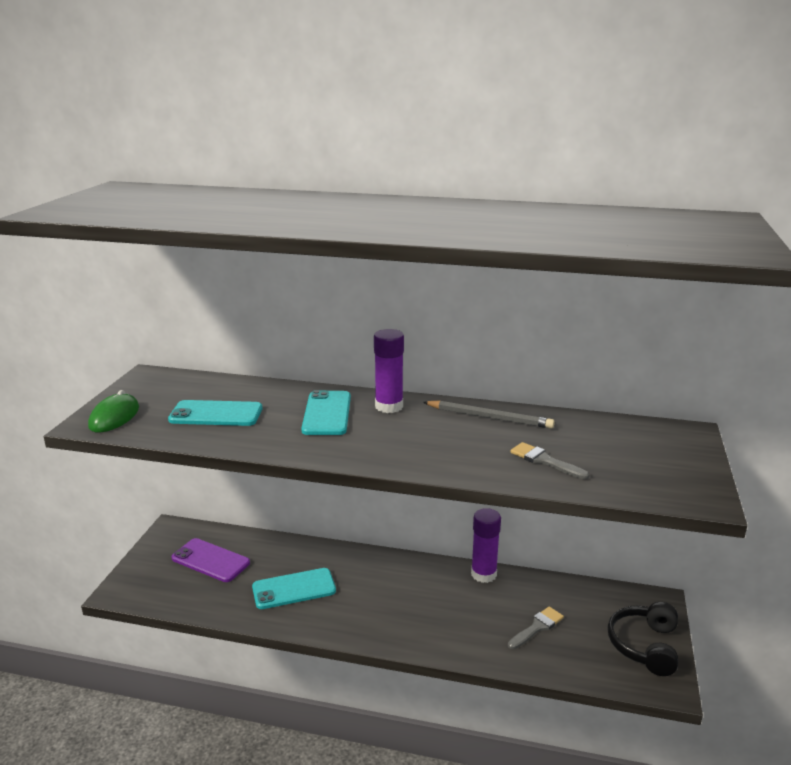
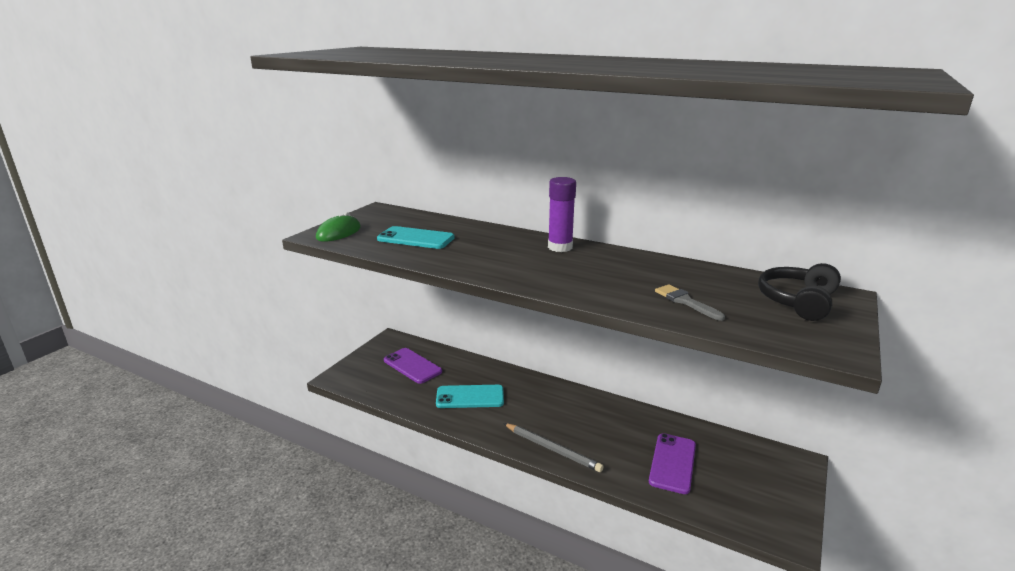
camera: 15 degrees right, 0 degrees up
(327, 413) = (505, 247): turquoise phone -> none
(483, 574) = (635, 411): purple glue stick -> none
(489, 417) = (646, 264): grey pencil -> grey pencil (552, 449)
(537, 627) = (672, 463): grey brush -> purple phone
(644, 646) = (774, 498): black headphones -> black headphones (798, 301)

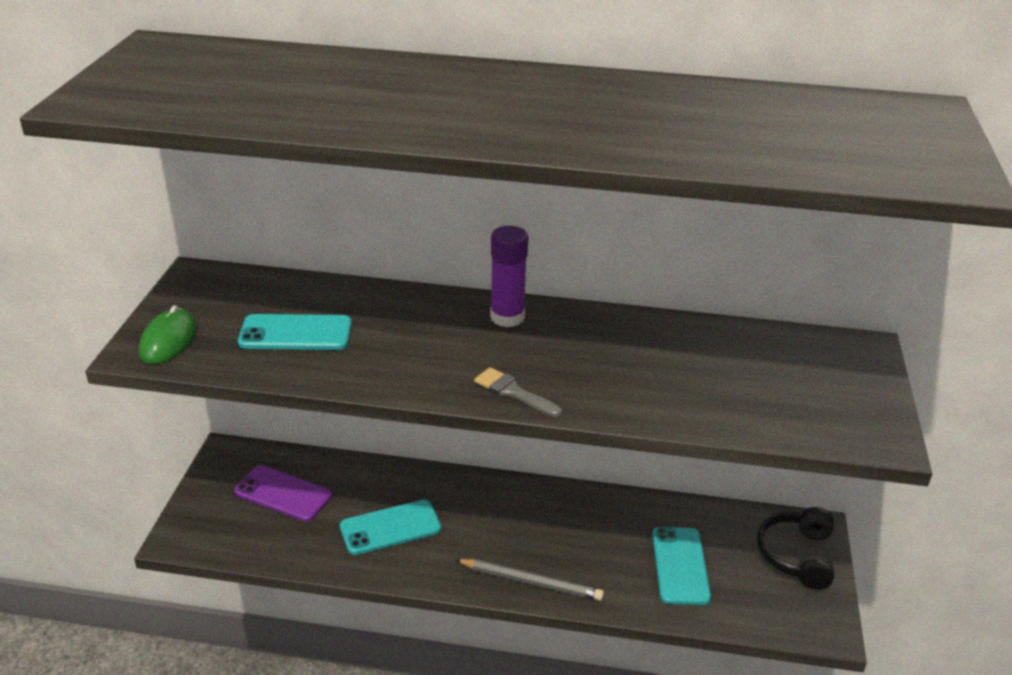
camera: 20 degrees left, 10 degrees up
(672, 463) = (680, 566): purple phone -> turquoise phone
(685, 301) = (701, 392): grey brush -> grey brush (513, 392)
(798, 301) = (822, 367): black headphones -> black headphones (796, 555)

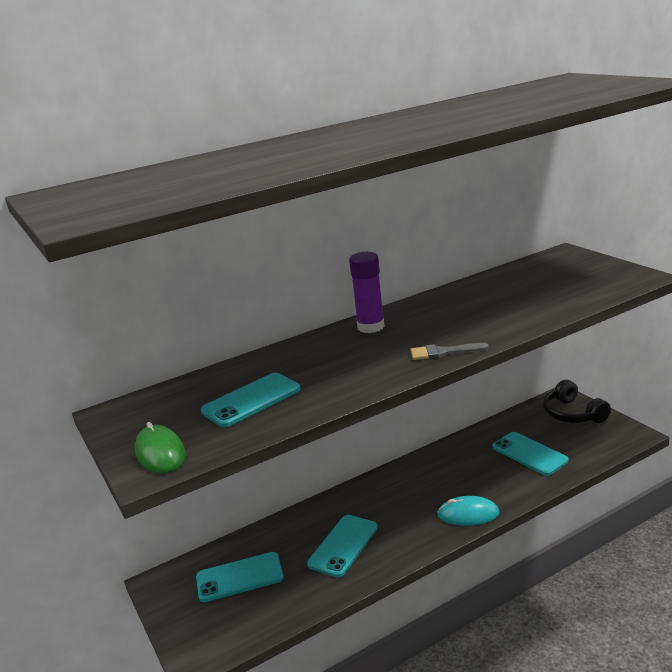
camera: 35 degrees left, 10 degrees down
(283, 494) = (239, 577): purple phone -> turquoise phone
(530, 582) = (468, 514): grey pencil -> turquoise mouse

